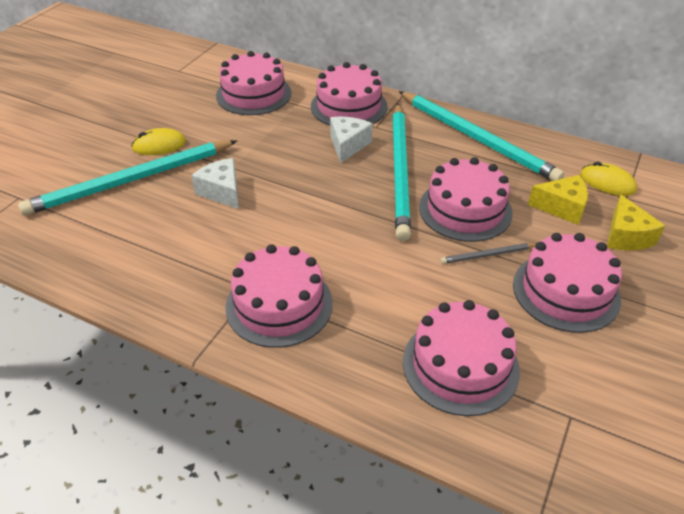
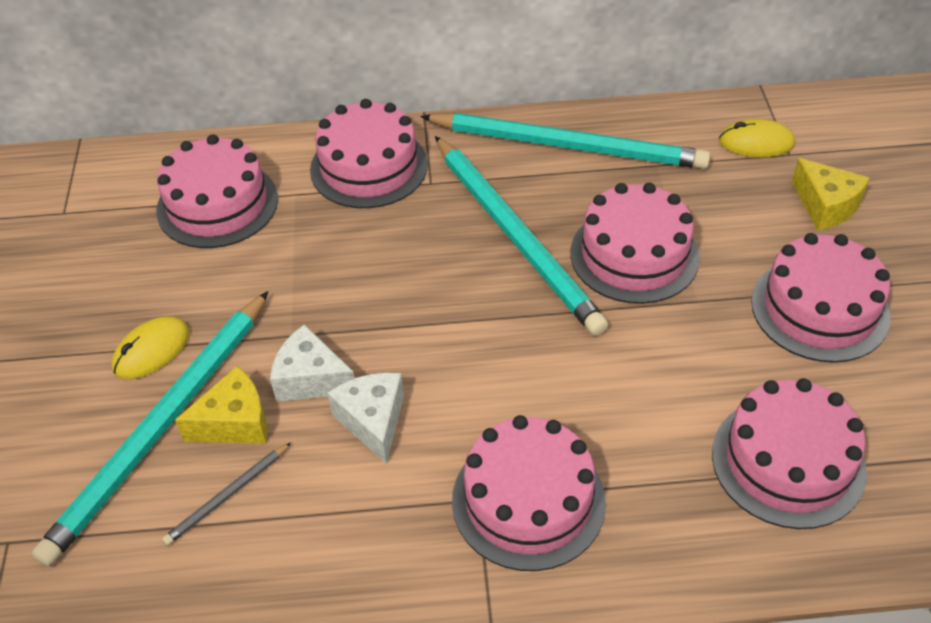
camera: 30 degrees left, 5 degrees up
(348, 145) = (418, 228): white cheese -> white cheese (373, 421)
(487, 255) = (706, 304): grey pencil -> grey pencil (227, 496)
(562, 207) = (734, 200): yellow cheese -> yellow cheese (235, 422)

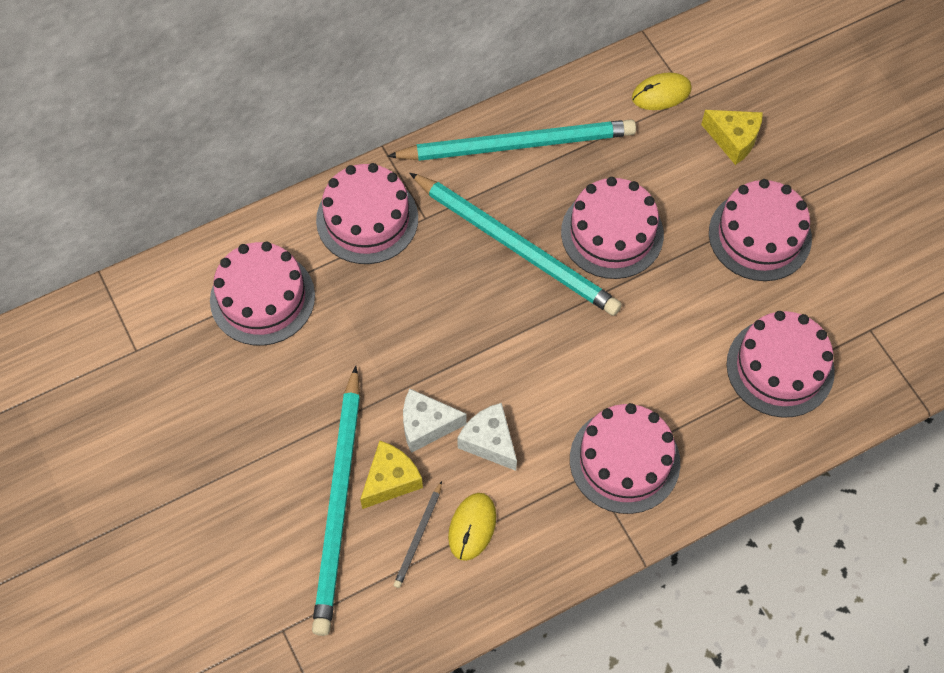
camera: 25 degrees left, 15 degrees up
(151, 350) = (291, 446): yellow mouse -> yellow mouse (472, 527)

